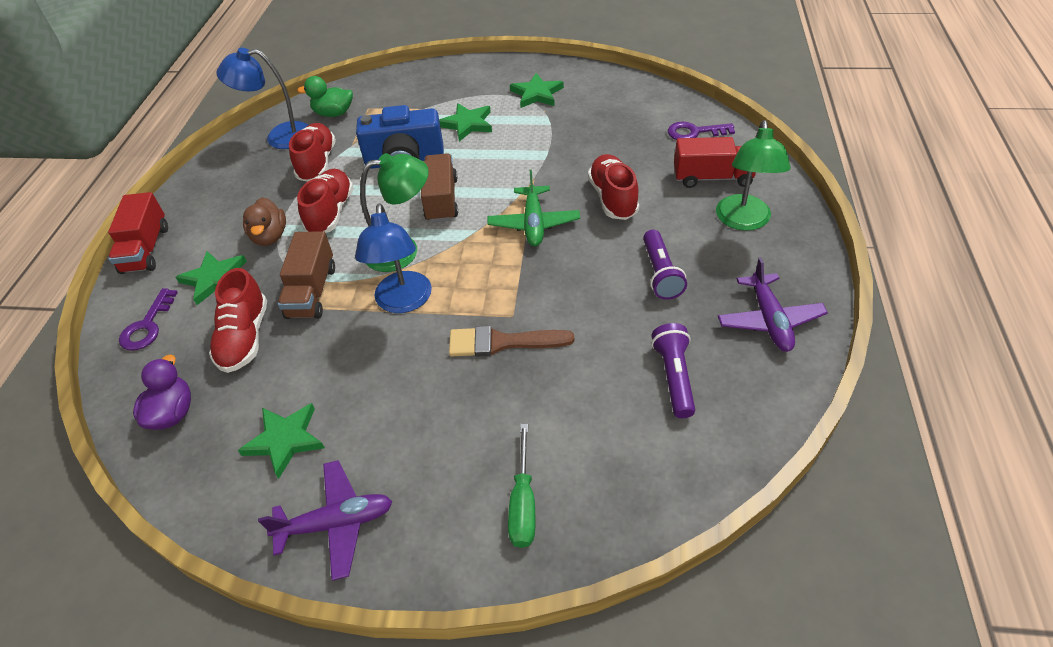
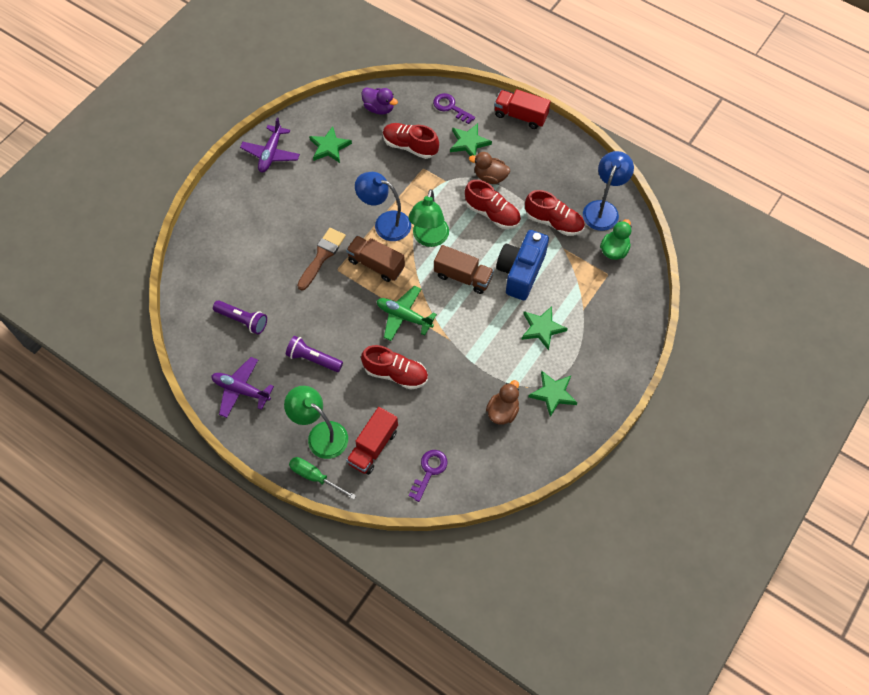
camera: 115 degrees right, 15 degrees up
(312, 292) = (425, 184): brown truck -> brown truck (376, 264)
(523, 503) = (227, 223): green screwdriver -> green screwdriver (315, 477)
(584, 114) = (502, 411): none -> brown duck

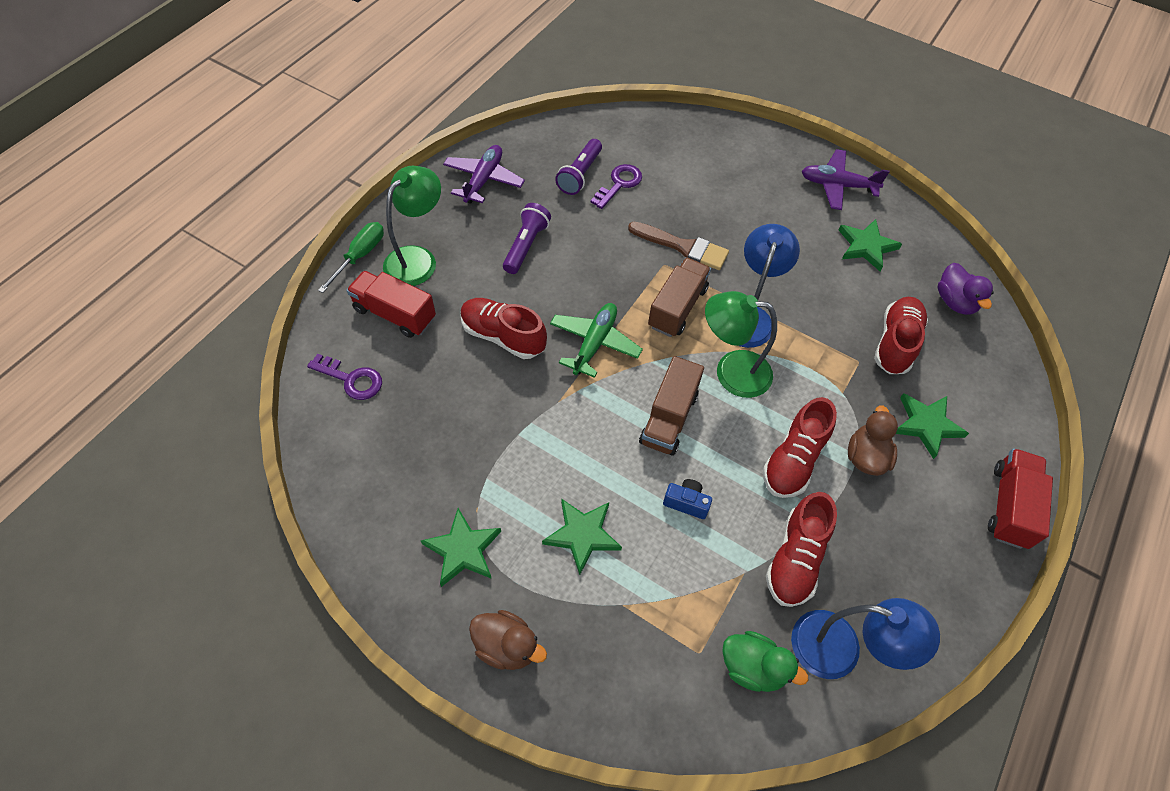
camera: 85 degrees right, 5 degrees down
(379, 108) = (955, 302): purple duck -> purple duck turned 45 degrees counterclockwise
(396, 374) = (503, 336): red shoe -> red shoe turned 105 degrees clockwise
(450, 107) = (990, 397): purple key -> purple key (619, 184)
(502, 411) = (436, 474): brown duck -> brown duck (507, 646)
(520, 272) = (686, 503): blue camera -> blue camera, size x0.43

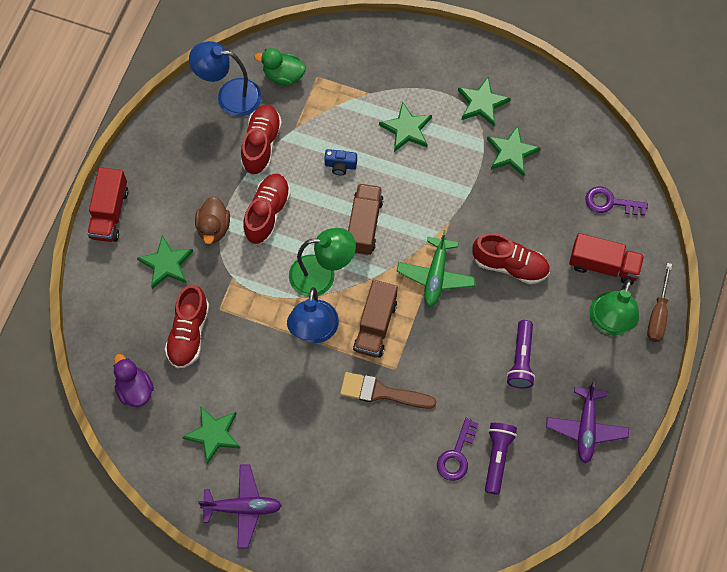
camera: 170 degrees right, 10 degrees up
(360, 256) = (658, 314): green screwdriver -> brown screwdriver
(449, 469) = (511, 152): none -> green star
(507, 646) = (435, 56): brown duck -> none

